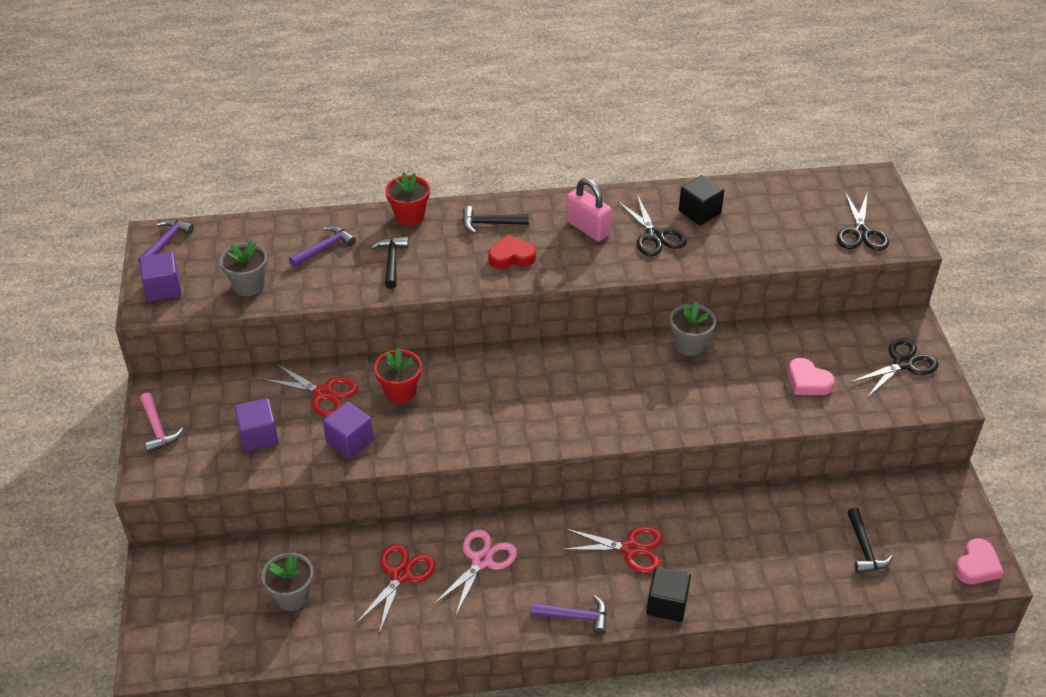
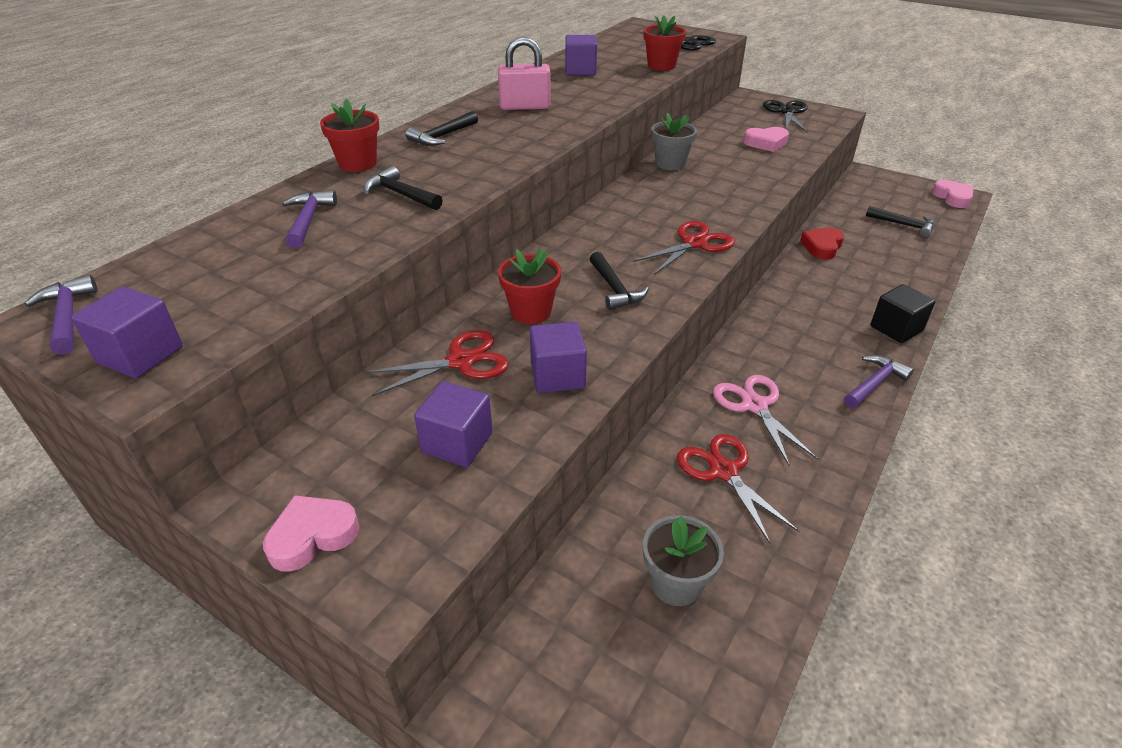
camera: 50 degrees left, 5 degrees down
(157, 428) = (312, 536): pink hammer -> pink heart
(249, 285) = (267, 288): grey flower pot -> none
(466, 415) = (614, 289): none -> black hammer
(511, 257) = (502, 143): red heart -> red heart (822, 247)
(630, 549) = (816, 317): red scissors -> red scissors (695, 243)
(655, 236) = (578, 90): black scissors -> none
(699, 212) = (580, 71): black cube -> purple cube
(774, 249) = (661, 66): none -> red flower pot

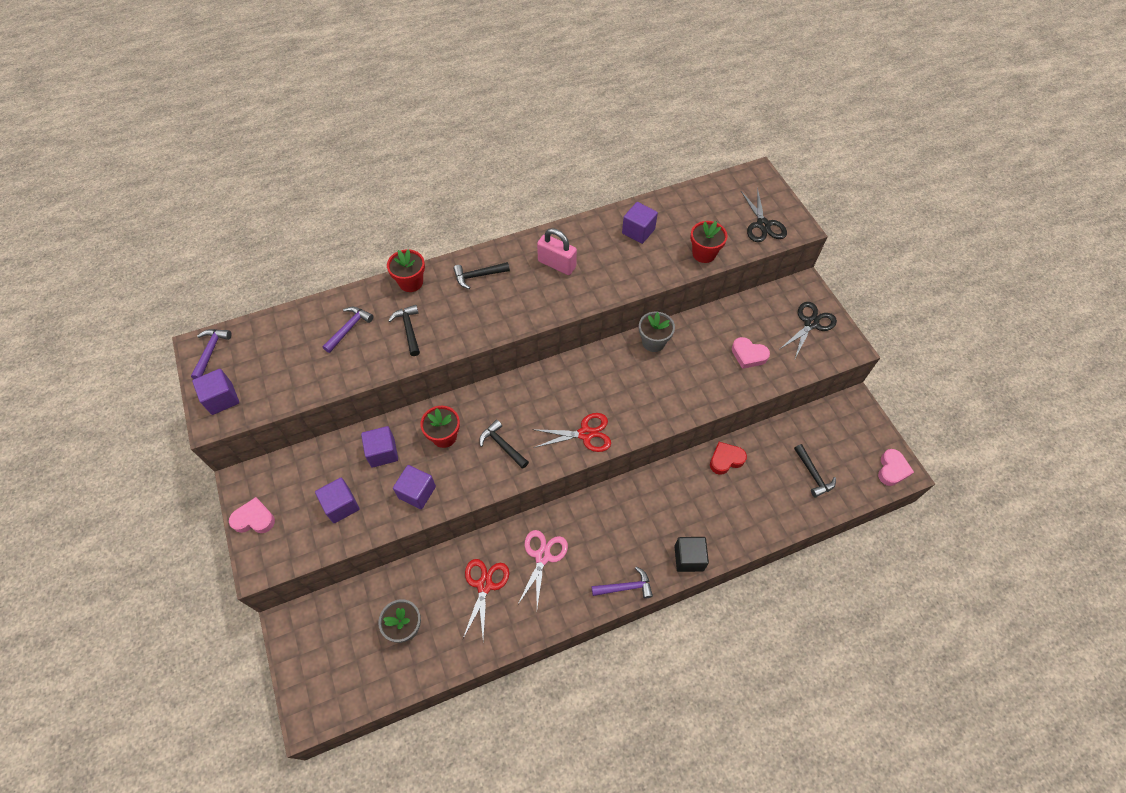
camera: 35 degrees right, 20 degrees up
(461, 361) = (383, 452): red scissors -> purple cube
(614, 289) = (502, 445): black hammer -> black hammer turned 120 degrees clockwise

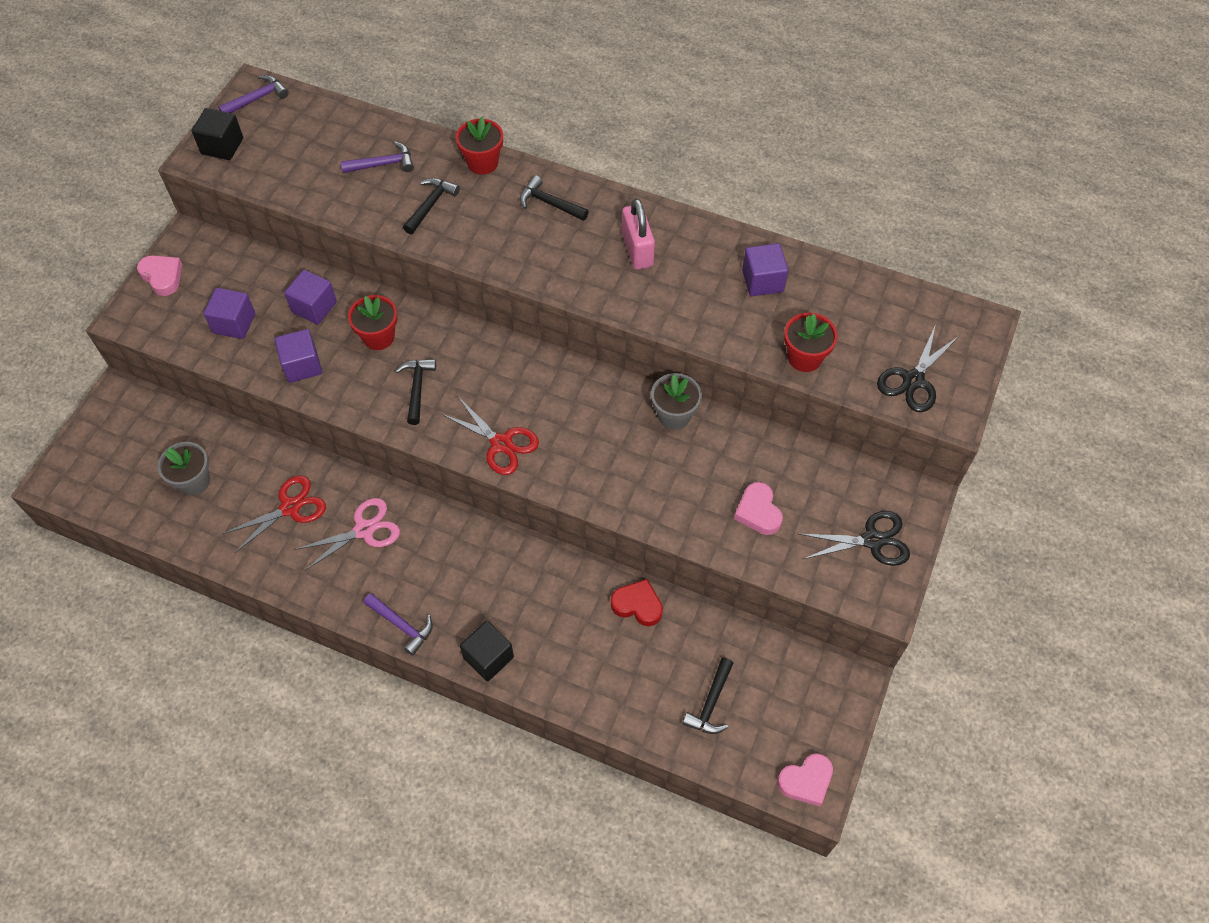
camera: 45 degrees right, 0 degrees up
(222, 399) = (222, 146): purple cube -> black cube

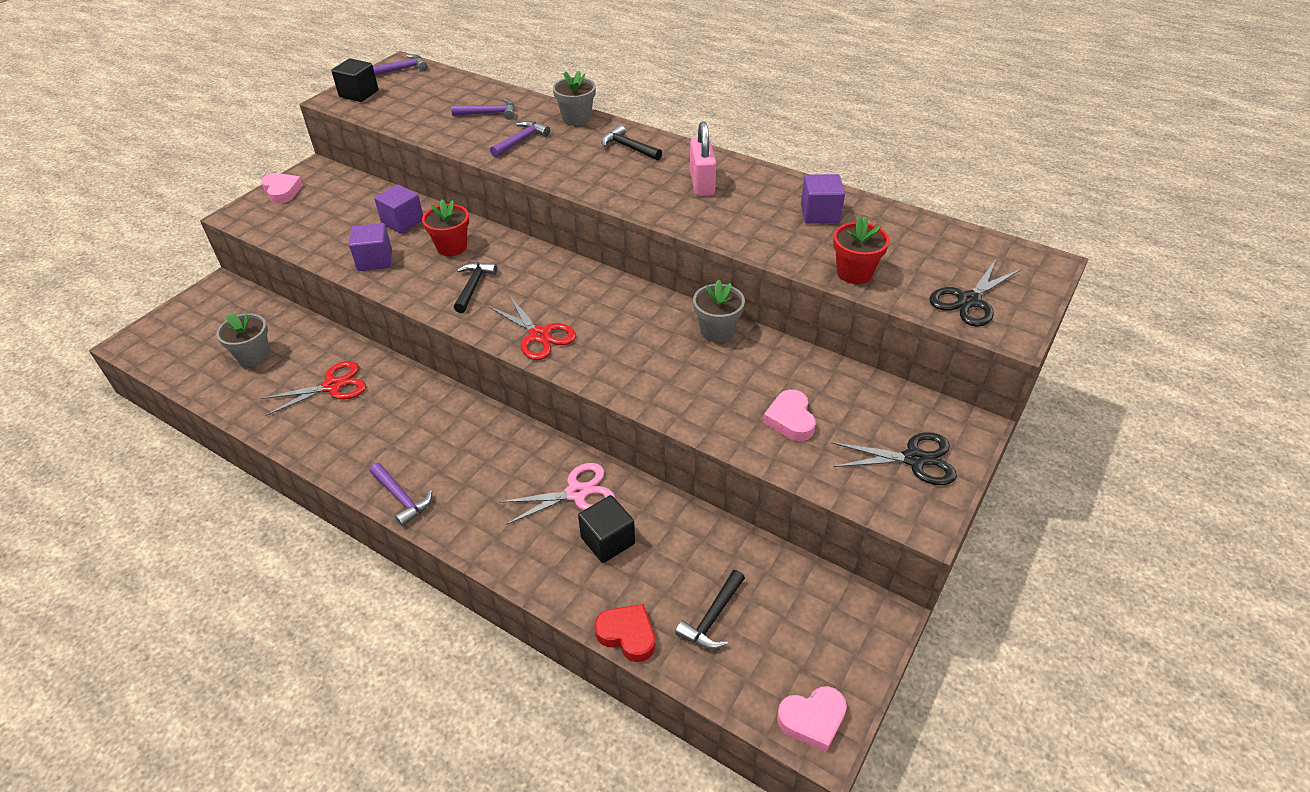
camera: 10 degrees right, 15 degrees down
(234, 323) = (328, 226): purple cube -> none
(364, 530) = (395, 412): pink scissors -> pink scissors (576, 493)
(431, 205) = (521, 141): black hammer -> purple hammer
(482, 163) = (576, 118): red flower pot -> grey flower pot
(488, 657) = (480, 539): black cube -> black cube (608, 540)
(637, 605) = (651, 510): red heart -> red heart (627, 635)

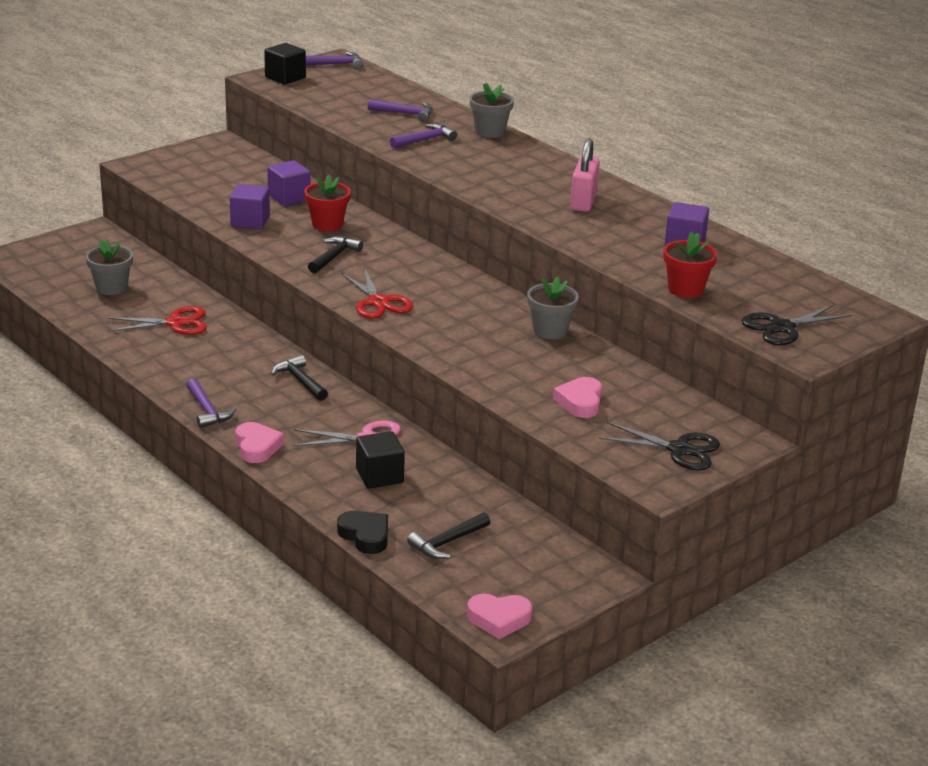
camera: 15 degrees right, 15 degrees down
(282, 191) = (183, 154): pink heart -> pink heart (257, 447)
(627, 635) = (365, 536): red heart -> black heart
(628, 147) = (528, 163): black hammer -> black hammer (300, 381)

